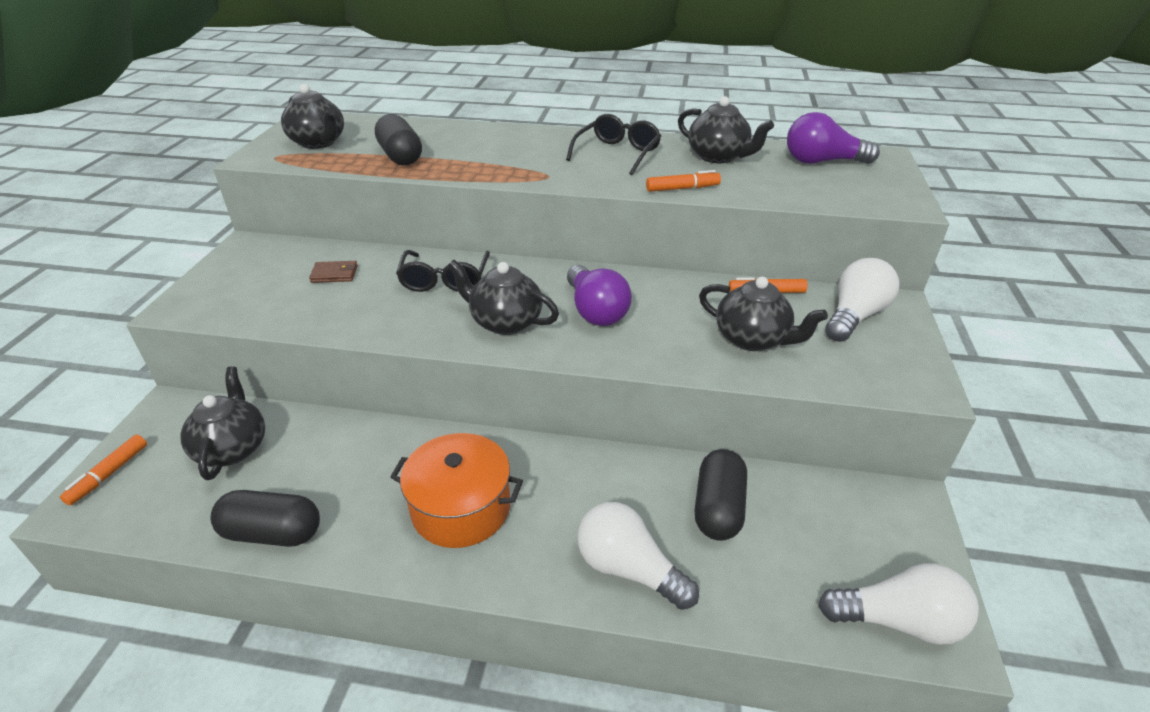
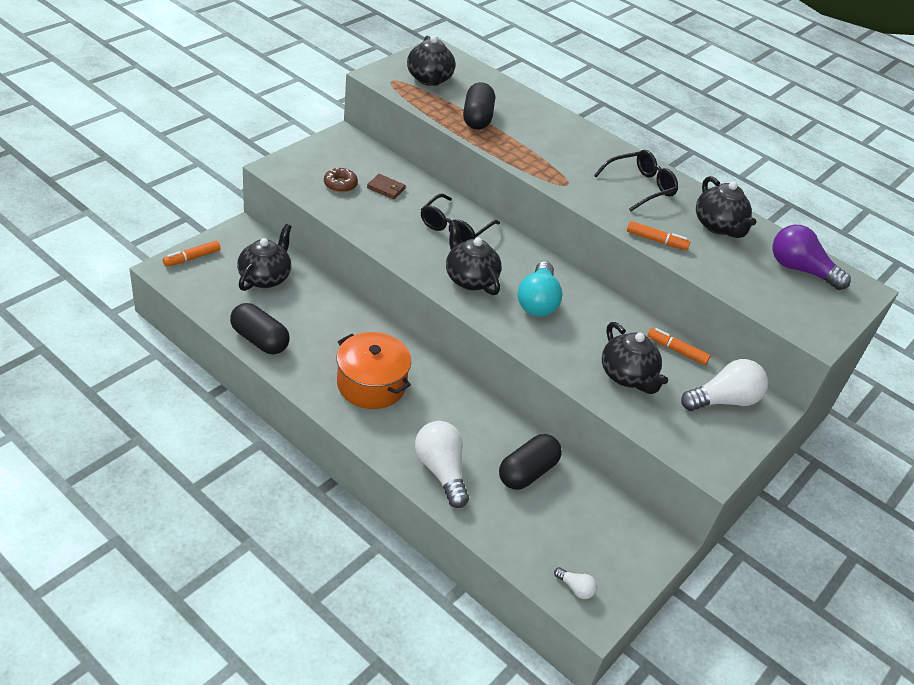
camera: 25 degrees right, 5 degrees up
(274, 292) = (340, 184): none -> brown donut
(595, 311) = (537, 301): purple light bulb -> turquoise light bulb
(898, 620) = (575, 588): white light bulb -> white light bulb, size x0.47

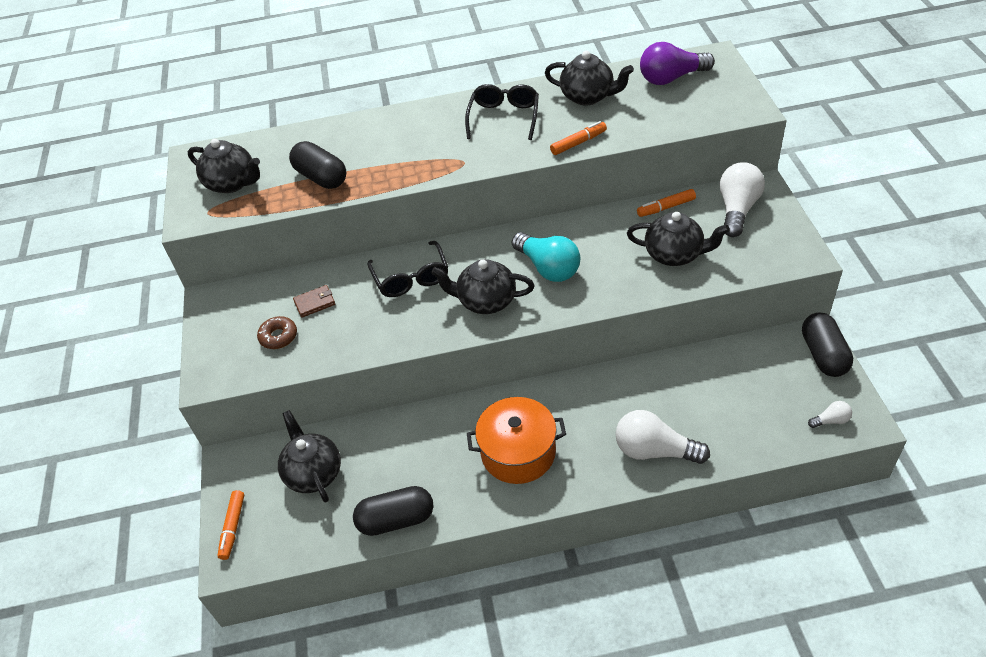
camera: 40 degrees left, 5 degrees up
(527, 472) = (692, 387): black capsule -> black capsule (823, 355)

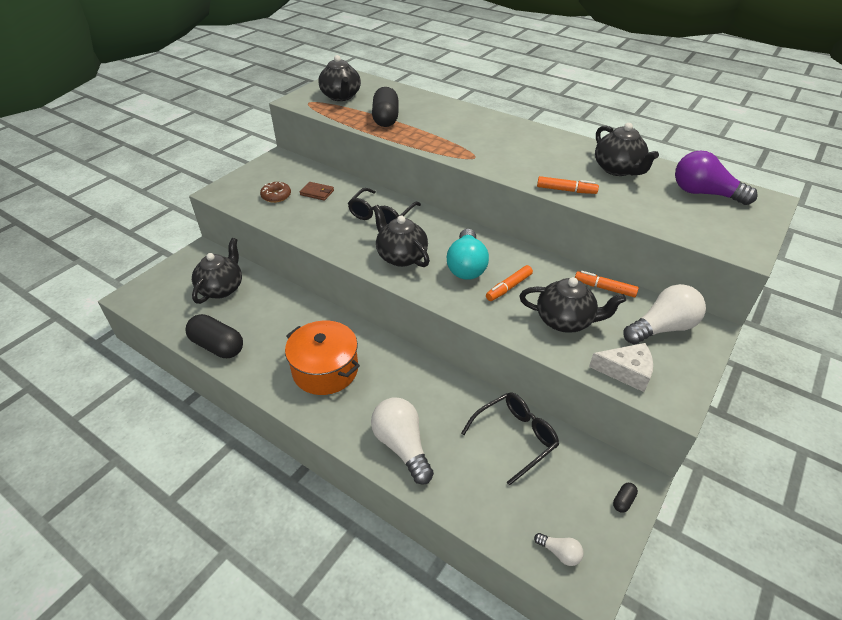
camera: 40 degrees right, 5 degrees down
(233, 527) = (155, 282): orange marker -> orange marker (508, 287)
(504, 117) = (539, 149): black glasses -> black glasses (515, 437)
(674, 254) = (565, 321): black teapot -> black teapot turned 45 degrees counterclockwise
(756, 260) = (626, 371): none -> white cheese
(823, 355) = (623, 501): black capsule -> black capsule, size x0.42

